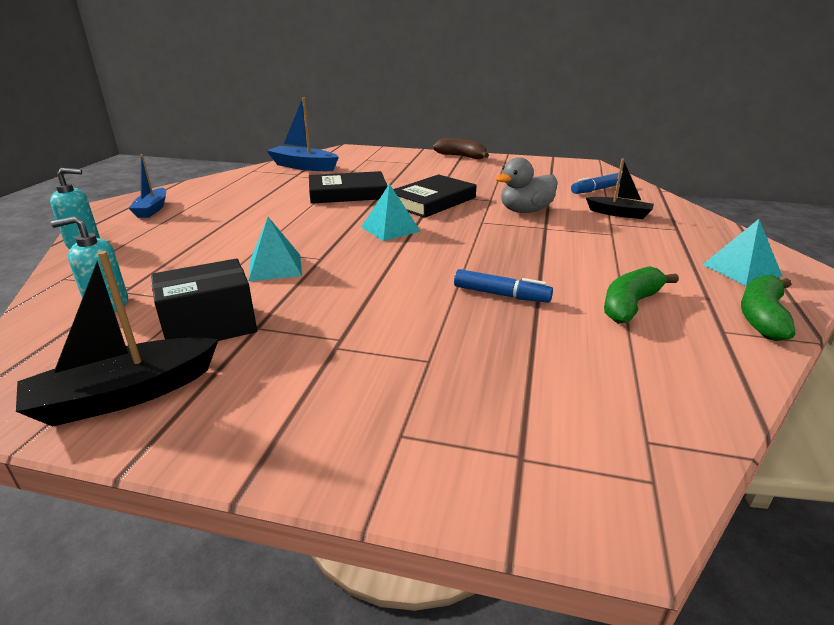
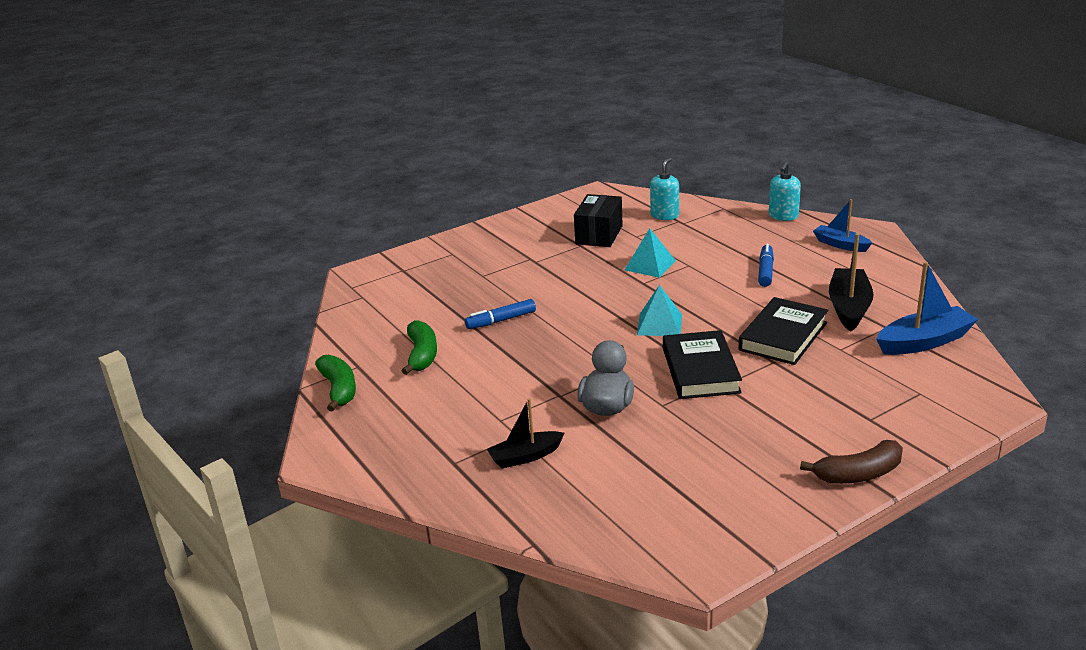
camera: 135 degrees right, 0 degrees up
(125, 395) = (566, 212): black boat -> black boat (849, 307)
(596, 190) = (598, 494): blue marker -> blue marker (765, 271)
(741, 270) = (370, 431): turquoise pyramid -> none

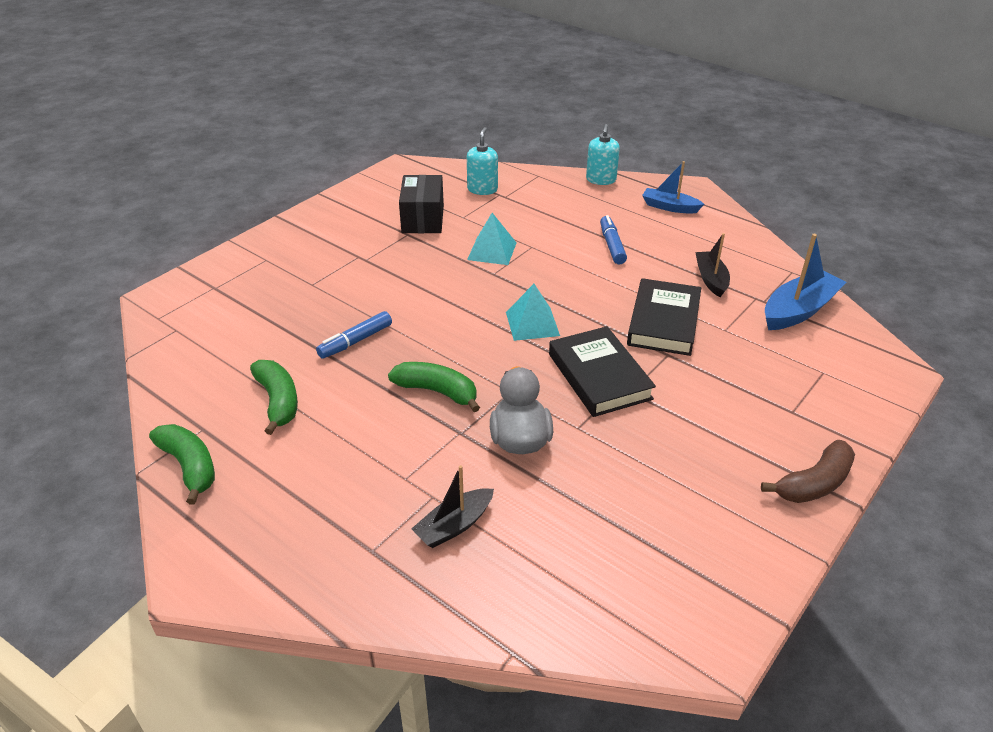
camera: 20 degrees left, 10 degrees up
(553, 364) = (437, 391): none -> green banana
(849, 307) = (711, 279): black boat -> black boat, size x0.65

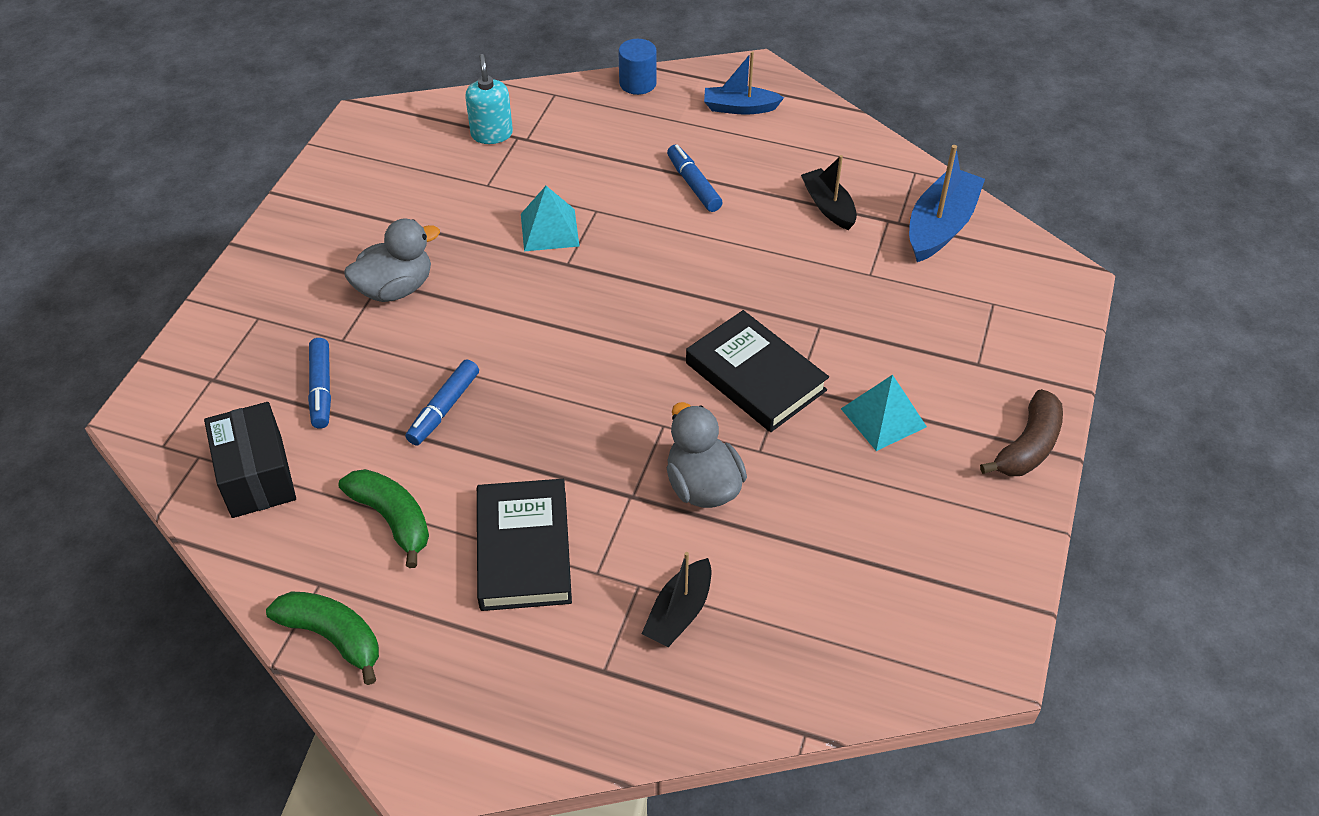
camera: 20 degrees left, 10 degrees up
(280, 310) = (321, 389): none -> blue marker
(366, 262) = (395, 288): none -> grey duck
(423, 219) = (436, 201): black box -> black box (257, 476)
(437, 391) = (578, 450): green banana -> none
(532, 324) = (647, 325): turquoise pyramid -> turquoise pyramid (883, 417)
(601, 180) = (637, 83): turquoise soap dispenser -> blue cylinder
(663, 322) = (798, 282): black book -> black book (523, 549)

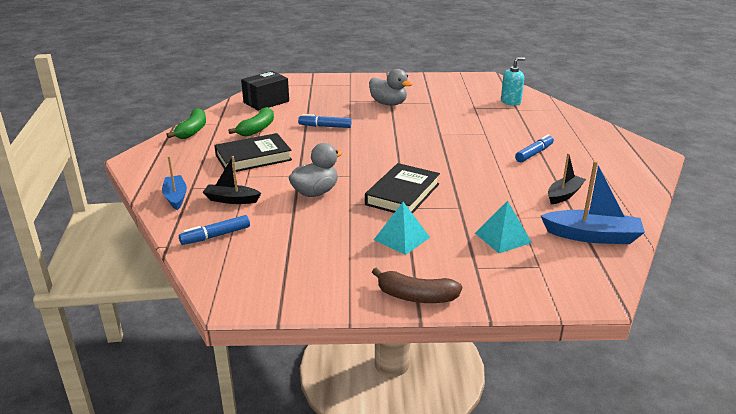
camera: 70 degrees right, 20 degrees down
(321, 389) = (319, 103): blue marker -> blue marker (215, 236)
(549, 230) = (459, 126): turquoise pyramid -> turquoise pyramid (503, 238)
(637, 83) = (596, 126): blue cylinder -> none
(740, 108) = (616, 155): blue boat -> blue boat (175, 197)

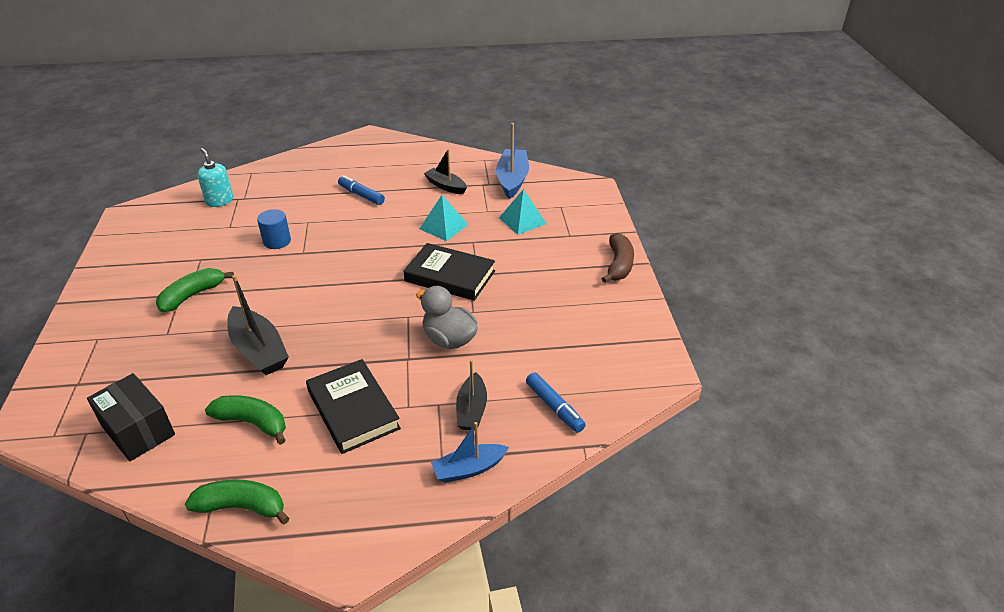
camera: 95 degrees left, 10 degrees up
(325, 126) = (259, 350): blue marker -> black boat
(388, 103) = (192, 295): grey duck -> green banana
(401, 238) = (534, 274): turquoise pyramid -> turquoise pyramid (443, 226)
(455, 124) = (277, 241): none -> blue cylinder

